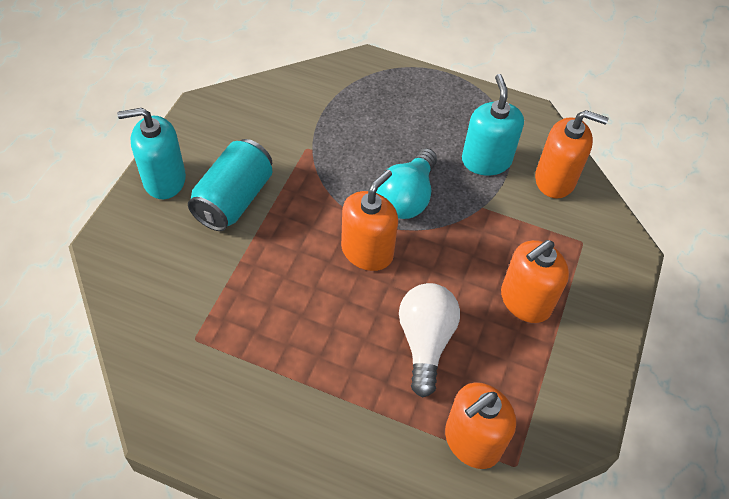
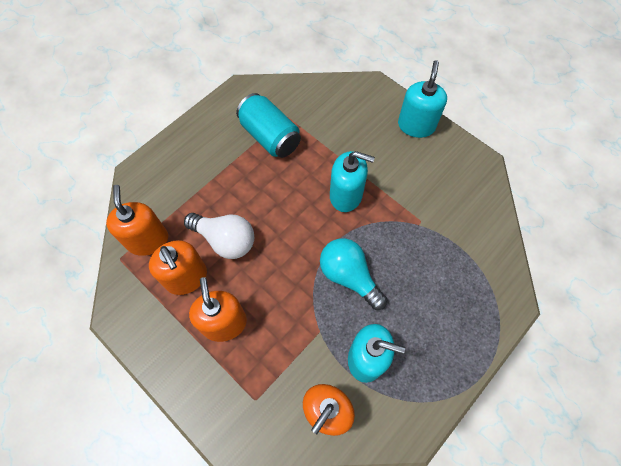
camera: 115 degrees right, 10 degrees up
(234, 199) = (385, 161): turquoise can -> turquoise can (270, 136)
(302, 228) = (346, 195): none -> turquoise soap dispenser
(367, 251) = (310, 230): orange soap dispenser -> orange soap dispenser (186, 277)

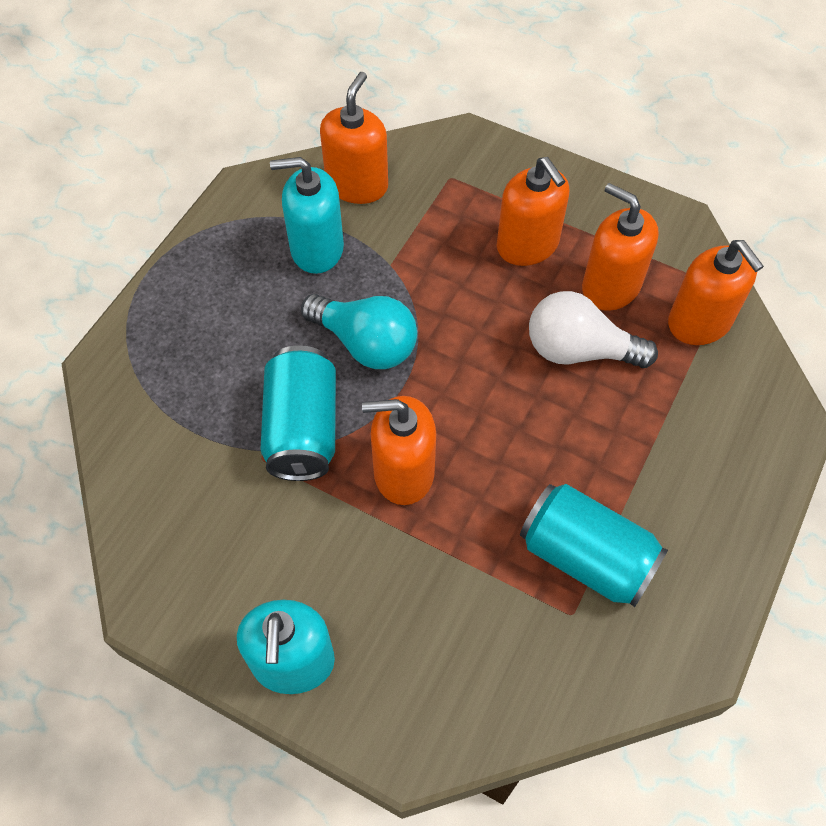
camera: 165 degrees right, 5 degrees down
(346, 195) = (403, 472): turquoise soap dispenser -> orange soap dispenser
(396, 232) = (302, 429): none -> turquoise can

